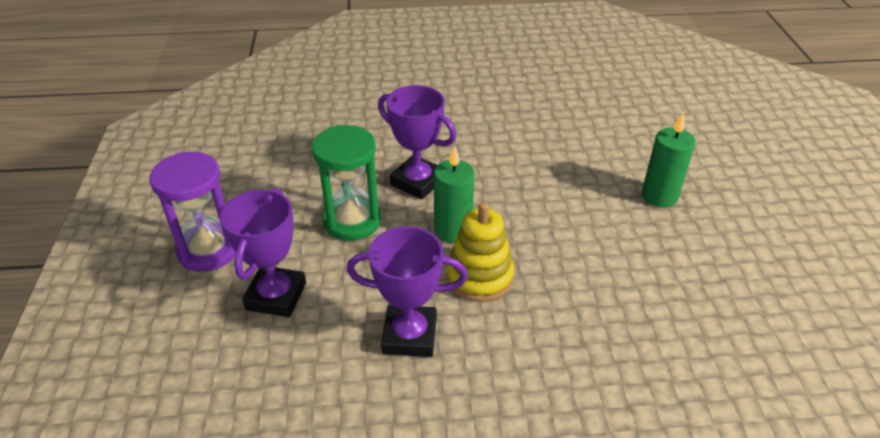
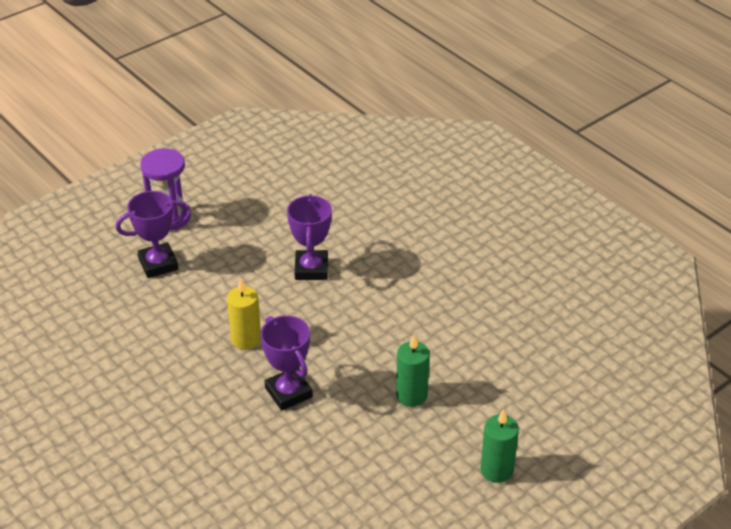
camera: 55 degrees right, 0 degrees up
(352, 221) = (246, 260): green hourglass -> none
(409, 335) = (173, 332): purple trophy -> purple trophy (288, 392)
(453, 230) = (278, 308): green candle -> green candle (496, 470)
(479, 277) = (246, 339): yellow stacking toy -> yellow candle

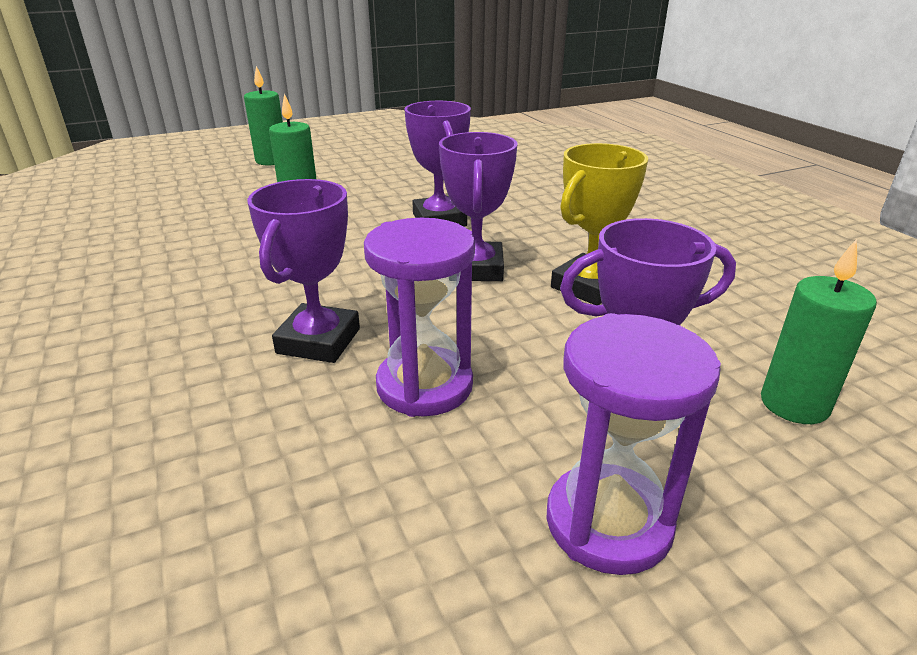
camera: 165 degrees left, 10 degrees down
(84, 275) = (794, 404): none -> green candle
(173, 336) = (588, 286): none -> yellow trophy
(246, 339) = (475, 269): yellow candle -> purple trophy
(249, 254) = (424, 386): none -> purple hourglass

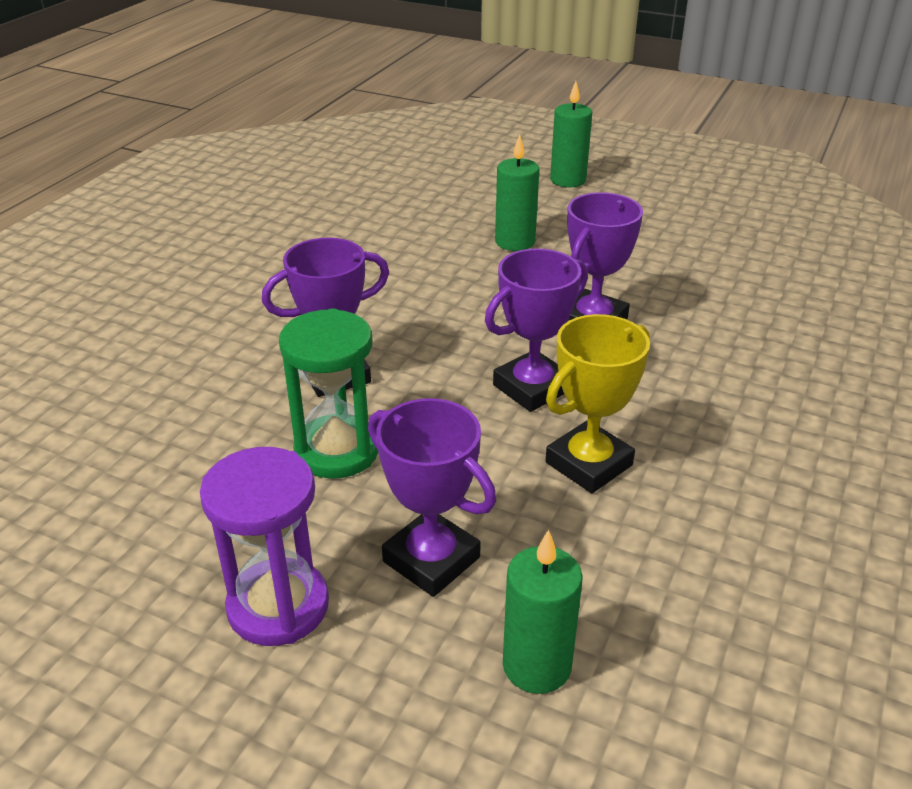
camera: 50 degrees right, 5 degrees up
(424, 386) = (337, 451): purple hourglass -> green hourglass
(588, 286) = (589, 464): yellow trophy -> yellow trophy turned 45 degrees counterclockwise

